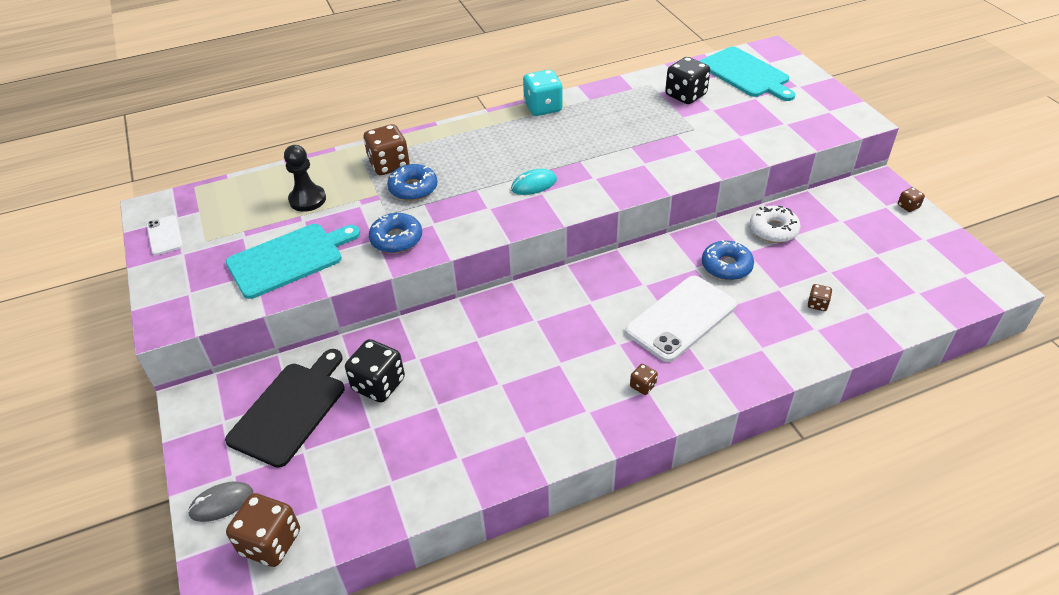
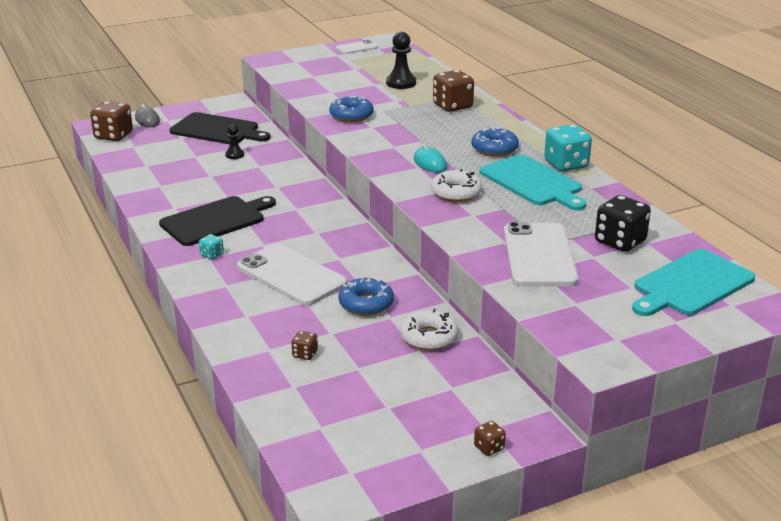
camera: 85 degrees right, 15 degrees down
(289, 259) = (329, 84): turquoise cutting board -> turquoise cutting board (533, 182)
(378, 384) = (234, 155): black dice -> black pawn
(413, 188) = (419, 117): blue donut -> blue donut (494, 149)
(560, 389) = (216, 220): none -> black cutting board
(600, 171) = (456, 193): none -> white donut
(643, 386) = (212, 255): brown dice -> turquoise dice
(714, 134) = (539, 255): none -> white phone

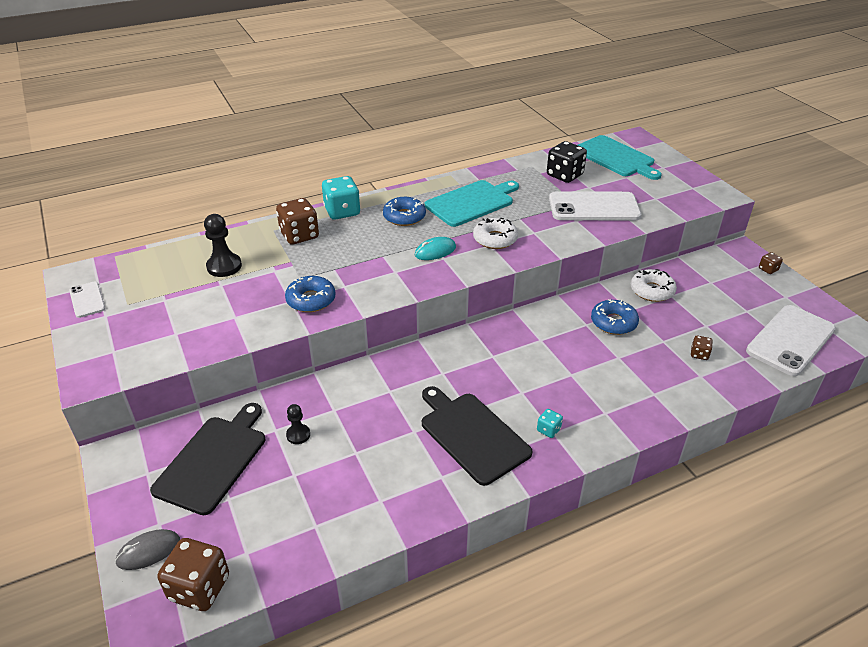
camera: 90 degrees left, 10 degrees up
(291, 275) = (577, 369): white phone -> white phone (790, 340)
(566, 164) = (437, 186): turquoise dice -> turquoise dice (342, 211)

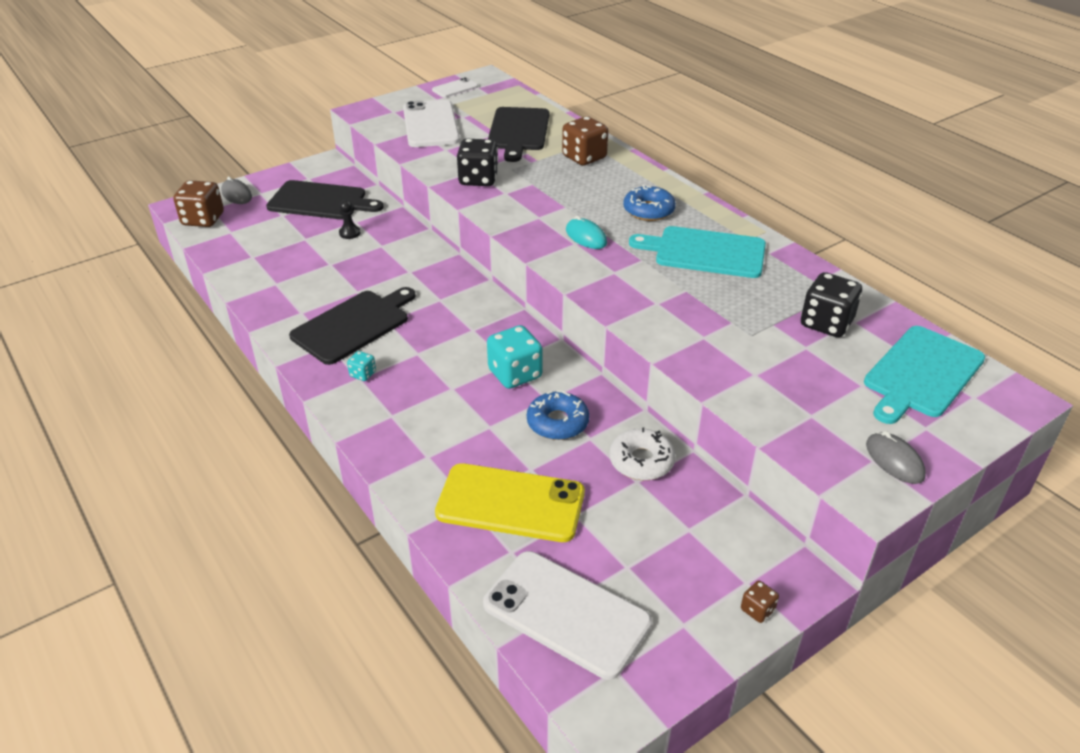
camera: 80 degrees right, 0 degrees up
(224, 266) = (518, 131): black pawn -> black cutting board
(311, 300) = (478, 179): blue donut -> black dice
(342, 211) = (640, 173): turquoise dice -> turquoise dice (515, 374)
(472, 202) = (705, 252): turquoise cutting board -> turquoise cutting board turned 150 degrees clockwise
(495, 239) = (628, 274): white donut -> none
(594, 207) = (748, 352): white phone -> white phone (431, 124)
(691, 182) = (894, 460): none -> grey mouse
(699, 354) = (510, 503): brown dice -> yellow phone

